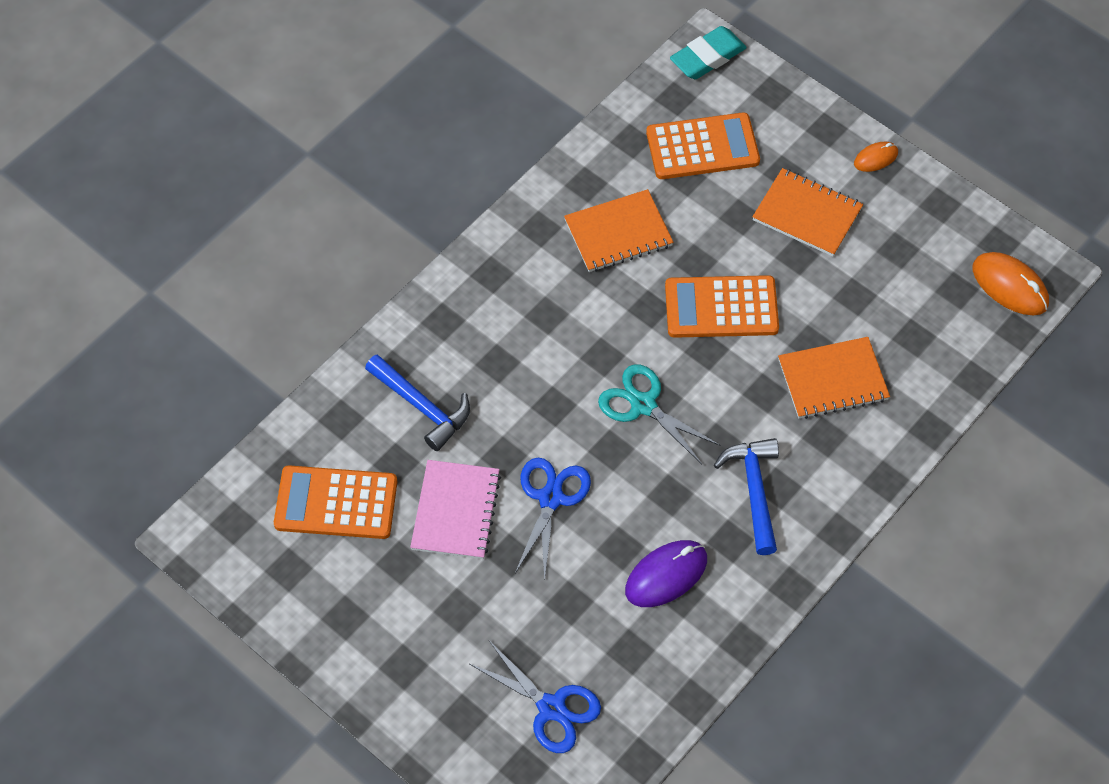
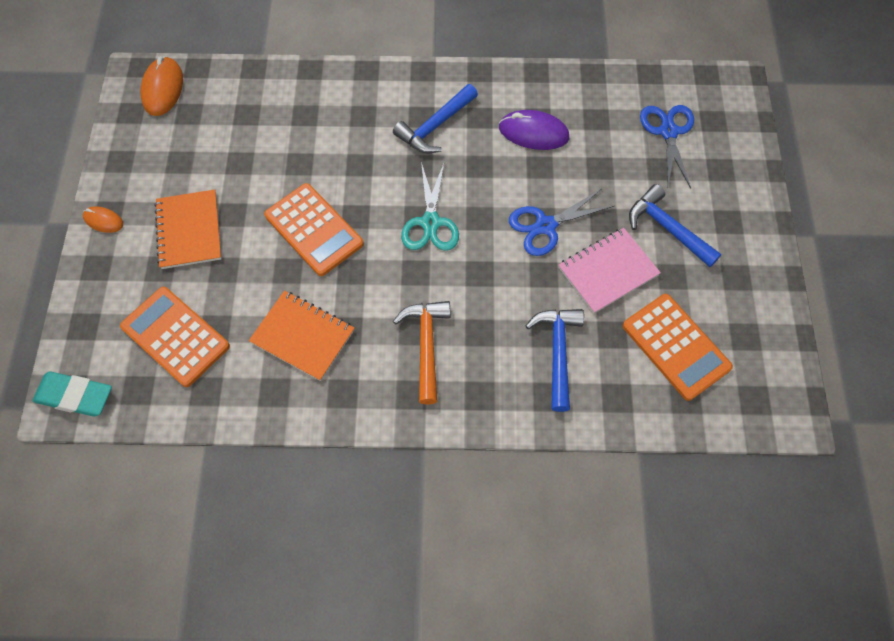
camera: 130 degrees left, 5 degrees up
(449, 602) = (667, 228): none -> blue hammer
(524, 315) = (426, 345): none -> orange hammer
(833, 380) = (317, 135): orange notebook -> none

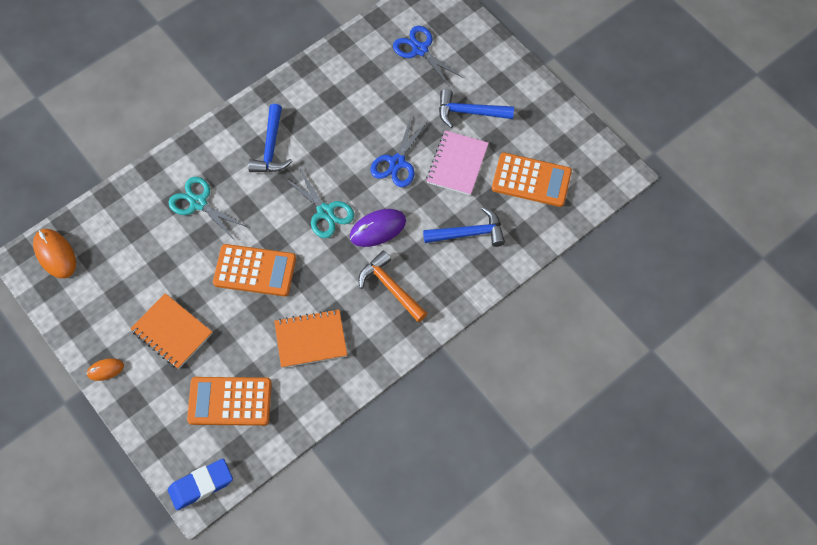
camera: 40 degrees left, 0 degrees up
(75, 396) = (201, 485): turquoise eraser -> blue eraser
(323, 131) = (198, 203): none -> turquoise scissors
(533, 133) = (338, 108): purple mouse -> purple mouse (377, 229)
(557, 352) = (469, 233): blue hammer -> blue hammer turned 120 degrees clockwise

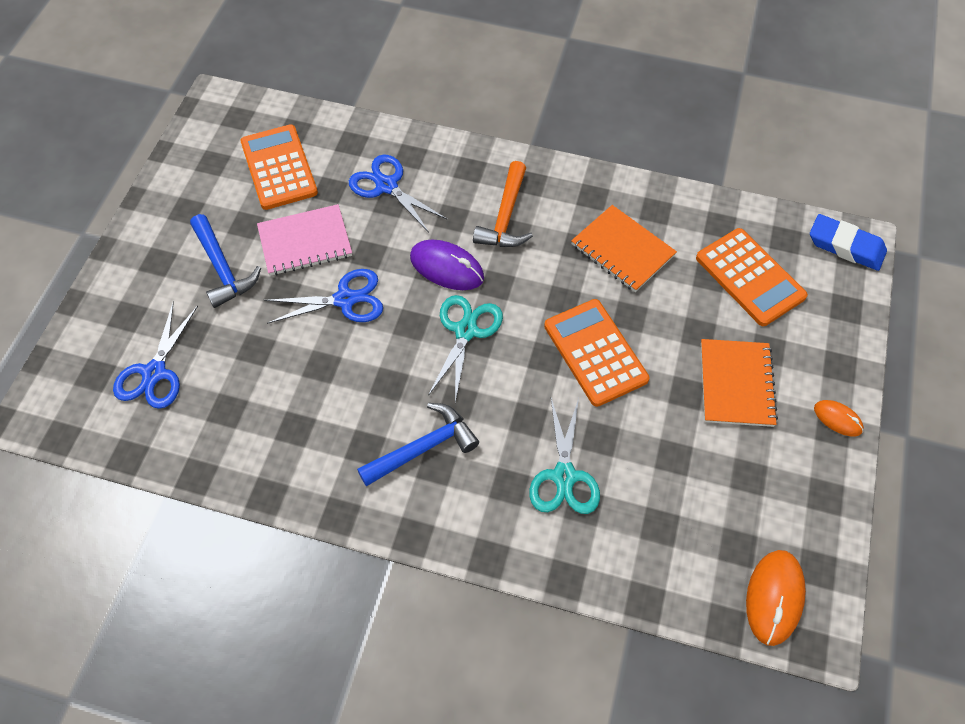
camera: 125 degrees left, 5 degrees down
(469, 233) = (386, 186): blue hammer -> blue scissors

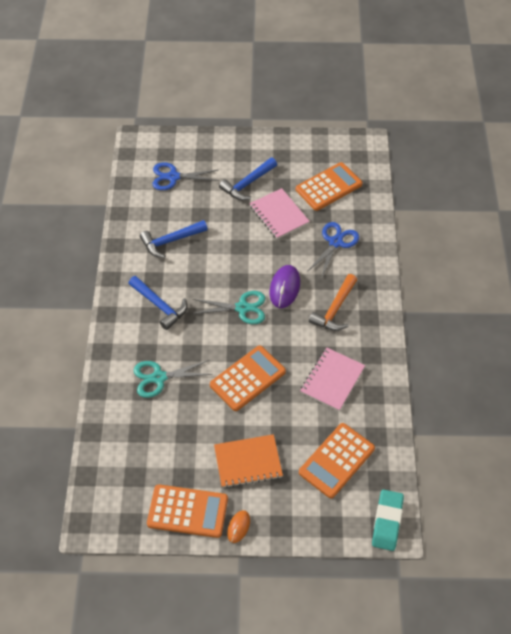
camera: 75 degrees right, 5 degrees down
(295, 405) = (170, 241): none -> blue hammer
(345, 299) = (245, 244): blue scissors -> none
(505, 217) = (335, 309): orange hammer -> orange hammer turned 60 degrees counterclockwise
(622, 250) = (332, 380): orange notebook -> pink notebook
(774, 597) = (107, 500): orange mouse -> none
(806, 481) = (187, 511): none -> orange calculator
(845, 246) = (387, 522): blue eraser -> turquoise eraser

